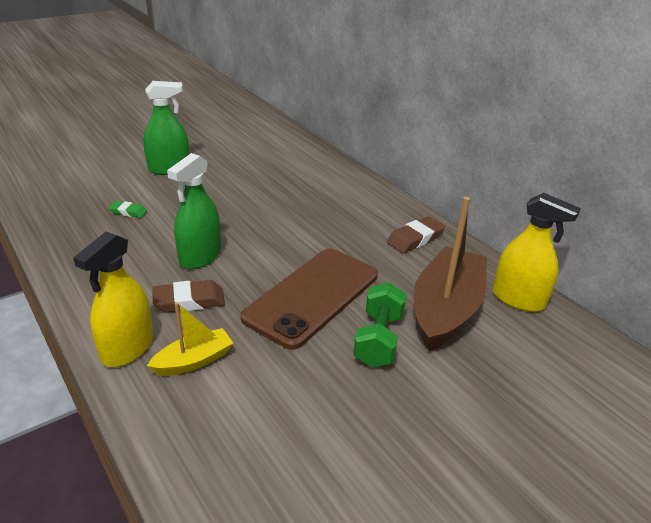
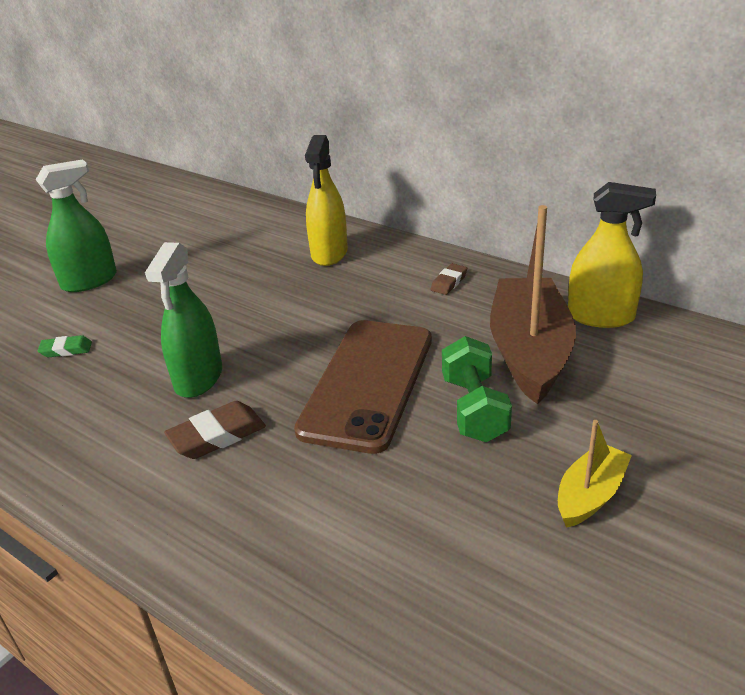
camera: 15 degrees left, 0 degrees up
(127, 348) = (171, 518): yellow spray bottle -> yellow spray bottle (329, 253)
(194, 361) = (267, 505): yellow boat -> yellow boat (590, 495)
(415, 239) = (449, 282): brown eraser -> brown eraser, size x0.61

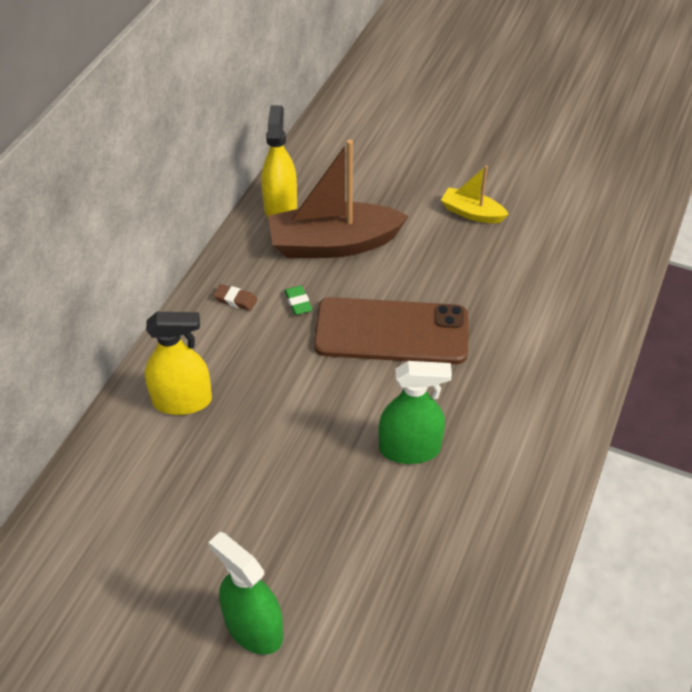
camera: 105 degrees left, 15 degrees up
(66, 350) = (390, 584): green eraser -> green eraser (298, 302)
(217, 436) = (475, 411): brown eraser -> none
(474, 409) = (406, 268): green dumbbell -> none

